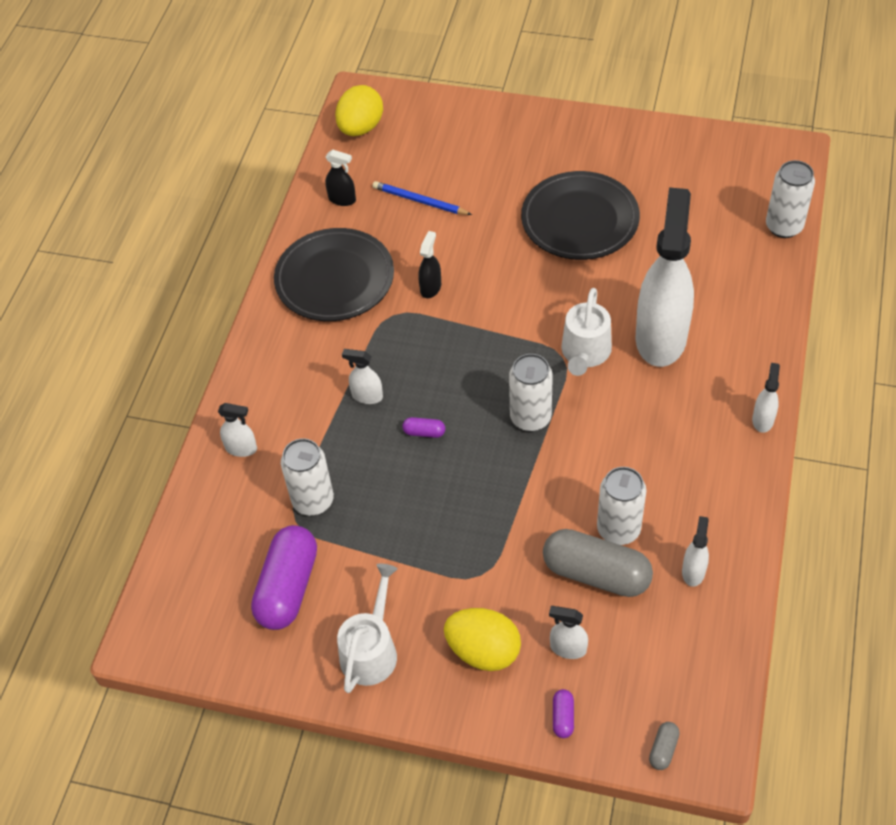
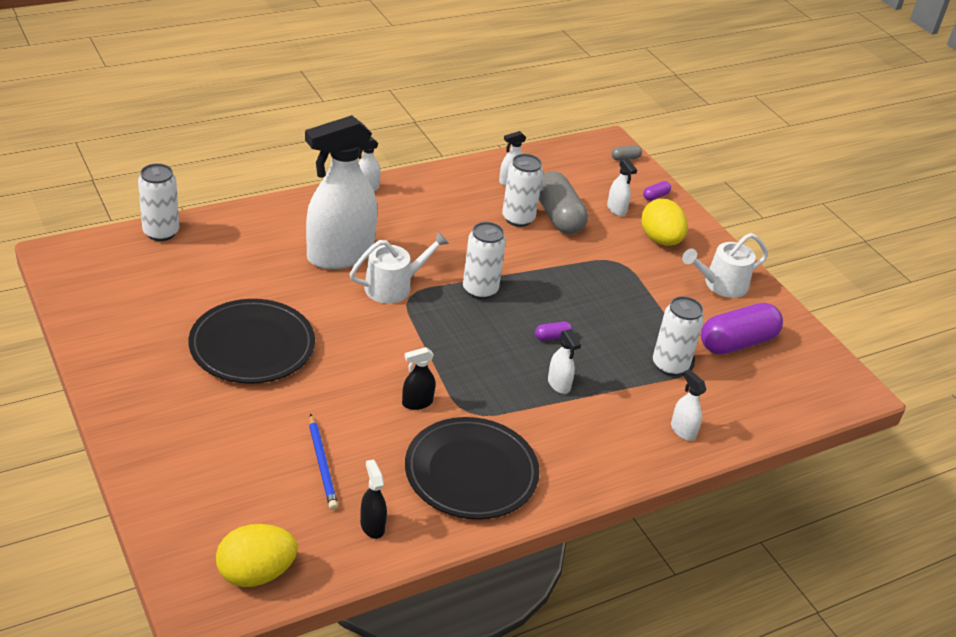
camera: 140 degrees left, 15 degrees down
(424, 432) = (552, 337): purple capsule -> purple capsule turned 75 degrees counterclockwise

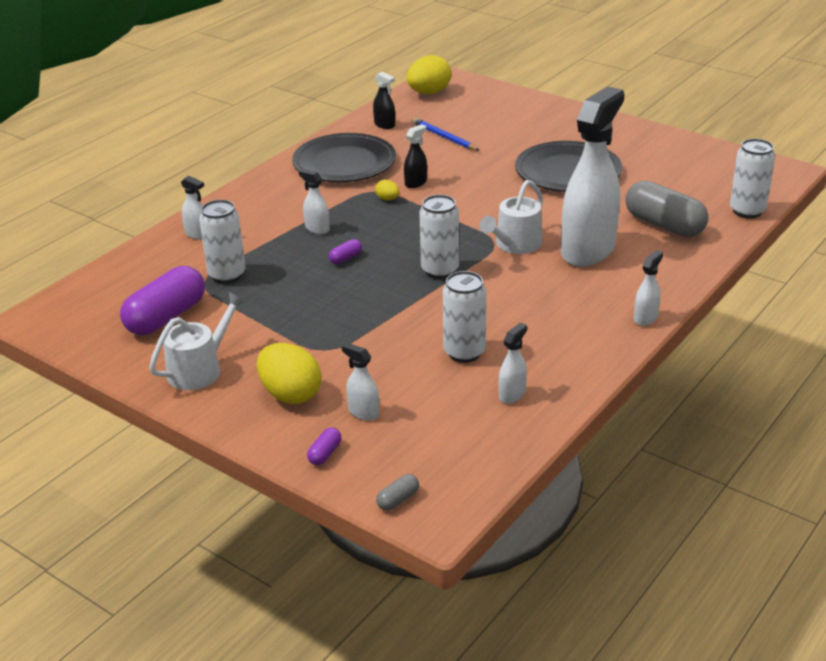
camera: 160 degrees right, 5 degrees down
(463, 393) = (387, 199): none -> yellow egg
(558, 216) = (424, 374): grey capsule -> grey capsule (664, 225)

